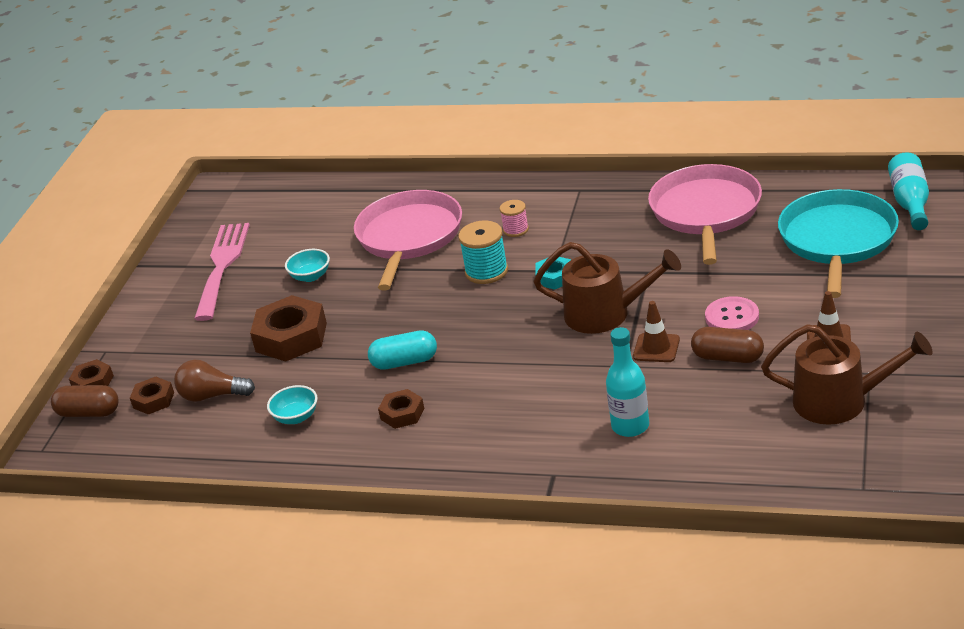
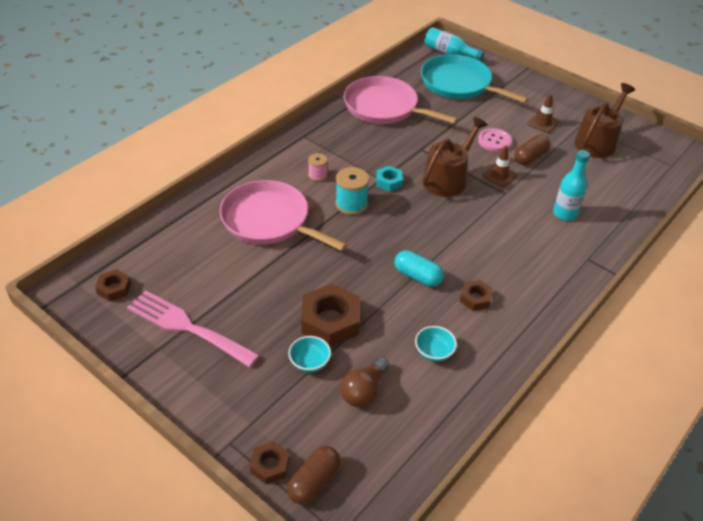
camera: 70 degrees left, 10 degrees up
(153, 400) = (336, 430): brown nut -> brown nut (114, 288)
(310, 276) = (261, 284): turquoise bowl -> turquoise bowl (309, 362)
(405, 362) = (417, 276): turquoise capsule -> turquoise capsule turned 75 degrees counterclockwise

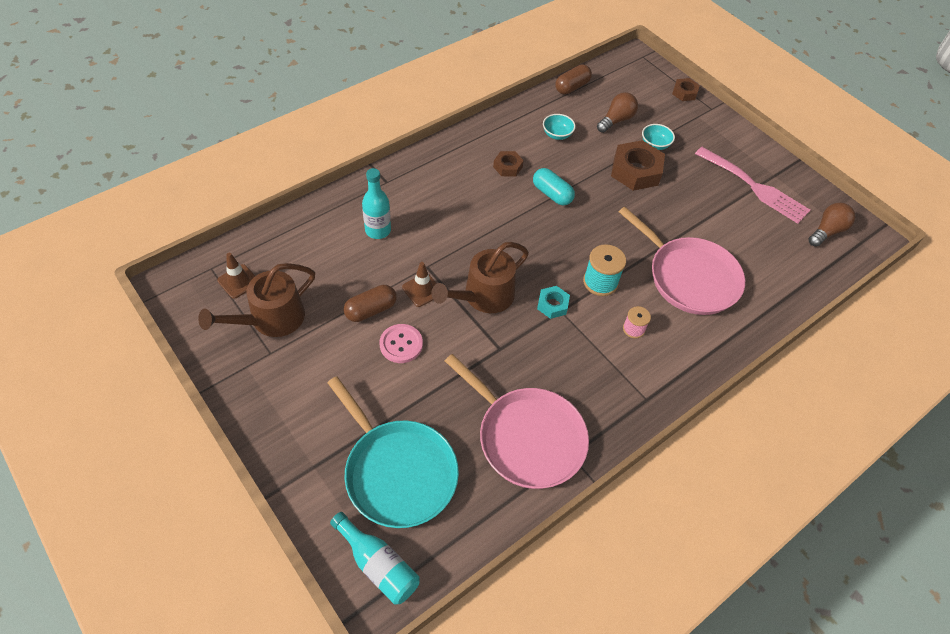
camera: 170 degrees left, 10 degrees up
(114, 288) = (827, 231): brown nut -> brown light bulb
(314, 482) = (656, 80): brown capsule -> brown capsule (572, 87)
(543, 123) = (319, 365): brown traffic cone -> brown traffic cone (238, 281)

